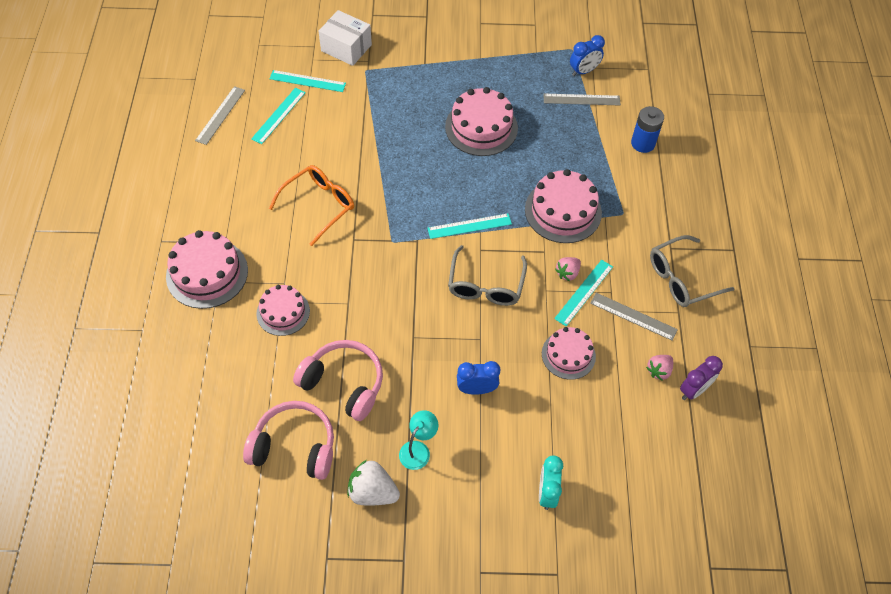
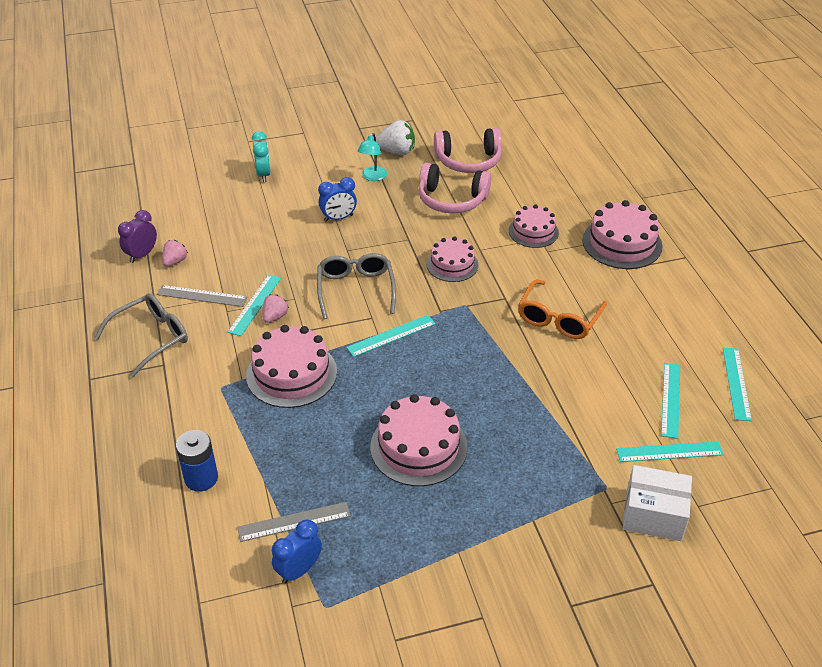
camera: 165 degrees right, 15 degrees down
(220, 115) = (736, 383): grey ruler -> turquoise ruler
(568, 355) = (262, 255): pink cake -> pink cake (452, 264)

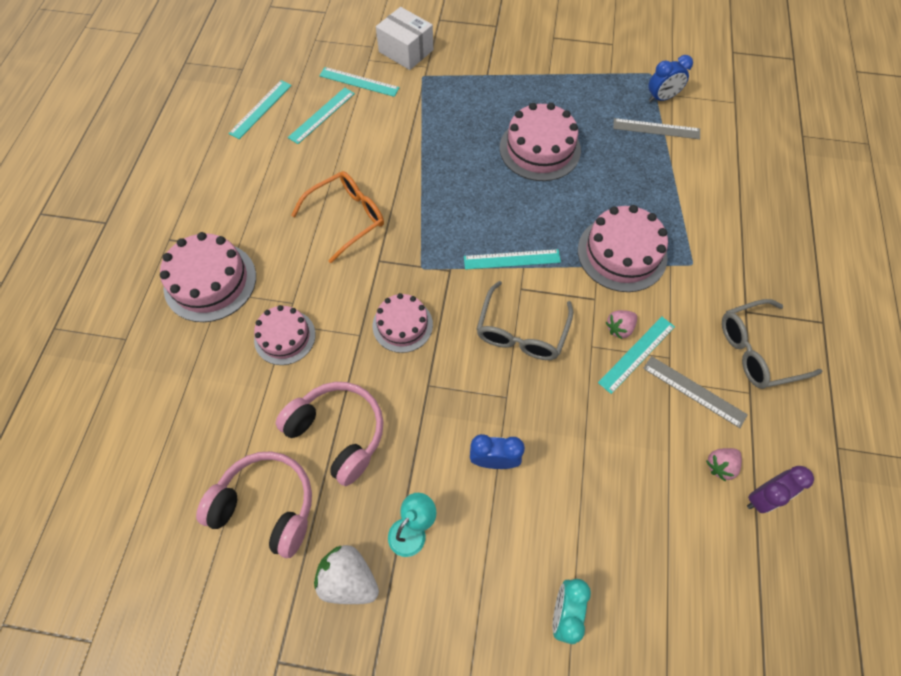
camera: 155 degrees left, 20 degrees up
(201, 478) = (722, 184): blue battery -> none

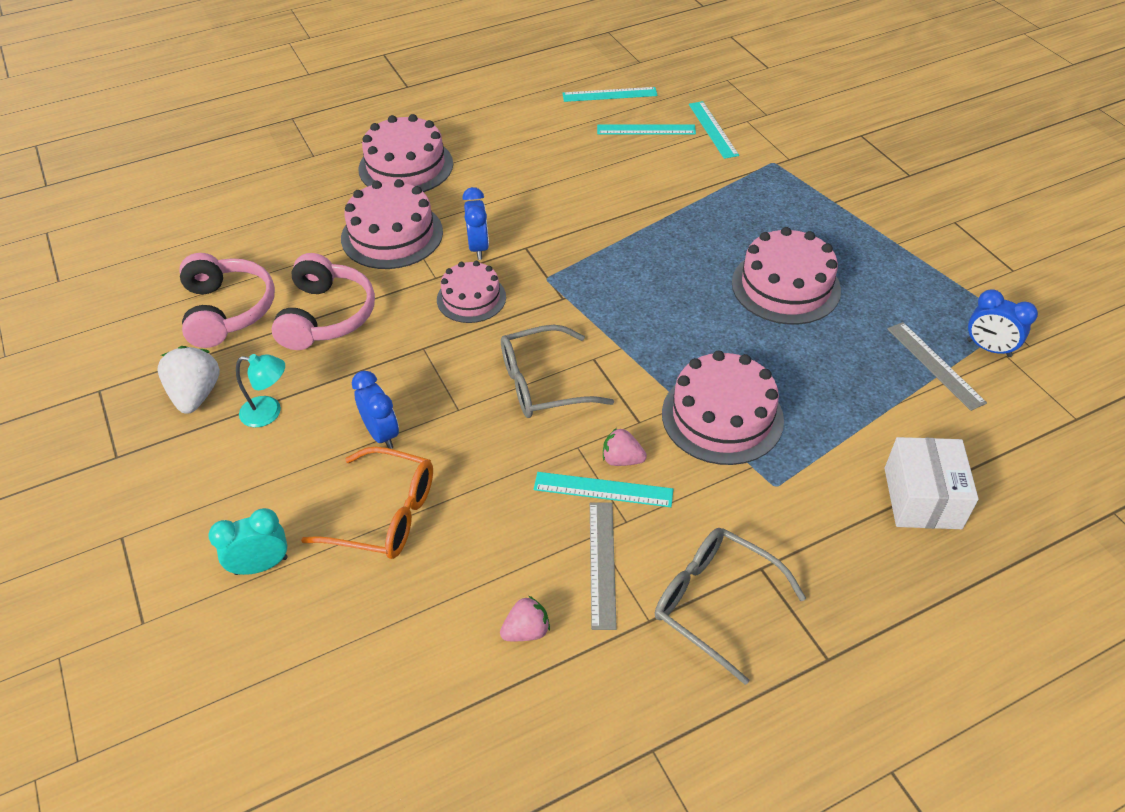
camera: 55 degrees right, 15 degrees down
(285, 337) = (392, 235): pink cake -> pink cake, size x1.56
(347, 218) = (550, 204): orange glasses -> orange glasses (385, 514)
(352, 289) = (478, 248): none -> blue clock
(406, 51) = (790, 136): white box -> white box (922, 498)
(512, 259) = (622, 334): turquoise ruler -> none
(720, 465) = (526, 631): pink strawberry -> pink strawberry turned 135 degrees clockwise
(762, 497) = (519, 692): purple clock -> none

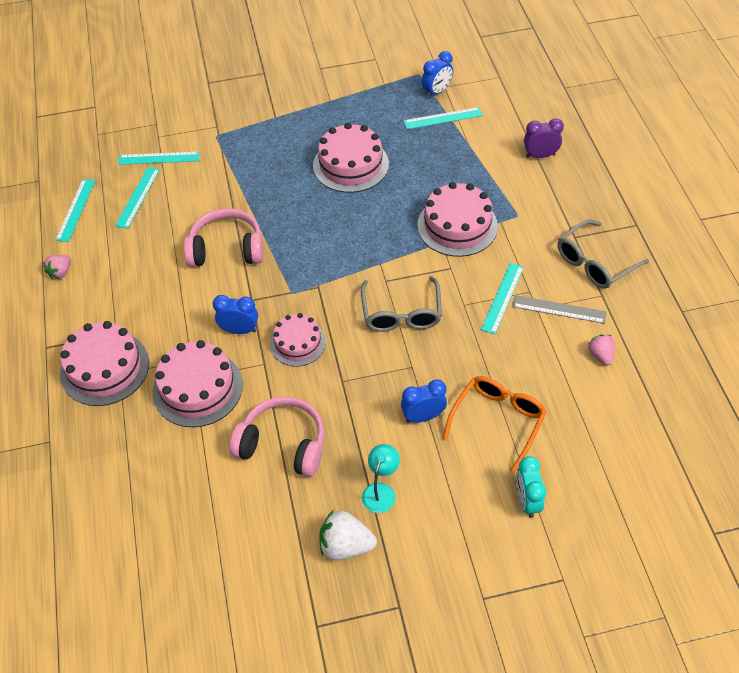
camera: 75 degrees left, 5 degrees up
(227, 310) = (249, 520): pink headphones -> pink headphones (226, 249)
(622, 459) = (480, 283): pink strawberry -> pink strawberry (61, 272)
(922, 498) = (540, 155): white box -> purple clock
(935, 365) = (443, 118): grey ruler -> turquoise ruler

